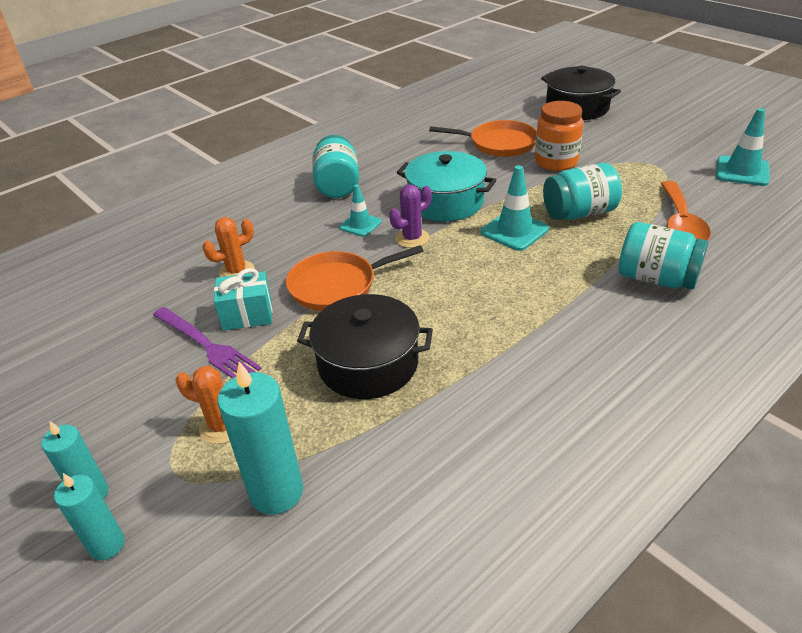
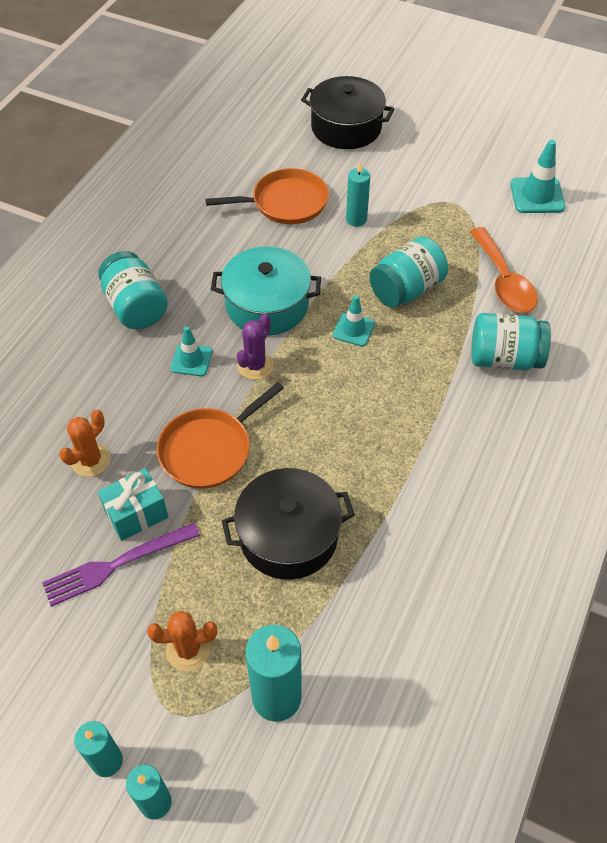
camera: 25 degrees left, 15 degrees up
(206, 346) = (116, 564): purple fork -> purple fork turned 135 degrees clockwise
(514, 231) = (353, 329): turquoise traffic cone -> turquoise traffic cone, size x0.65
(556, 162) = (356, 219): orange jar -> turquoise candle

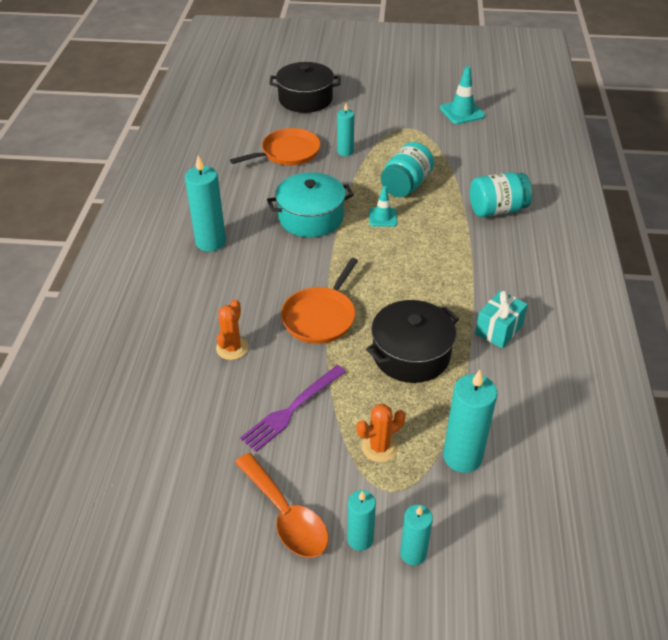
camera: 20 degrees left, 10 degrees down
(135, 307) = (210, 242): turquoise jar -> turquoise candle
(136, 514) = (288, 372): turquoise gift -> turquoise gift (498, 330)
(191, 360) = (274, 265): turquoise traffic cone -> none
(255, 365) = (324, 256): purple cactus -> none
(503, 281) = (469, 165): orange spoon -> orange spoon (286, 515)

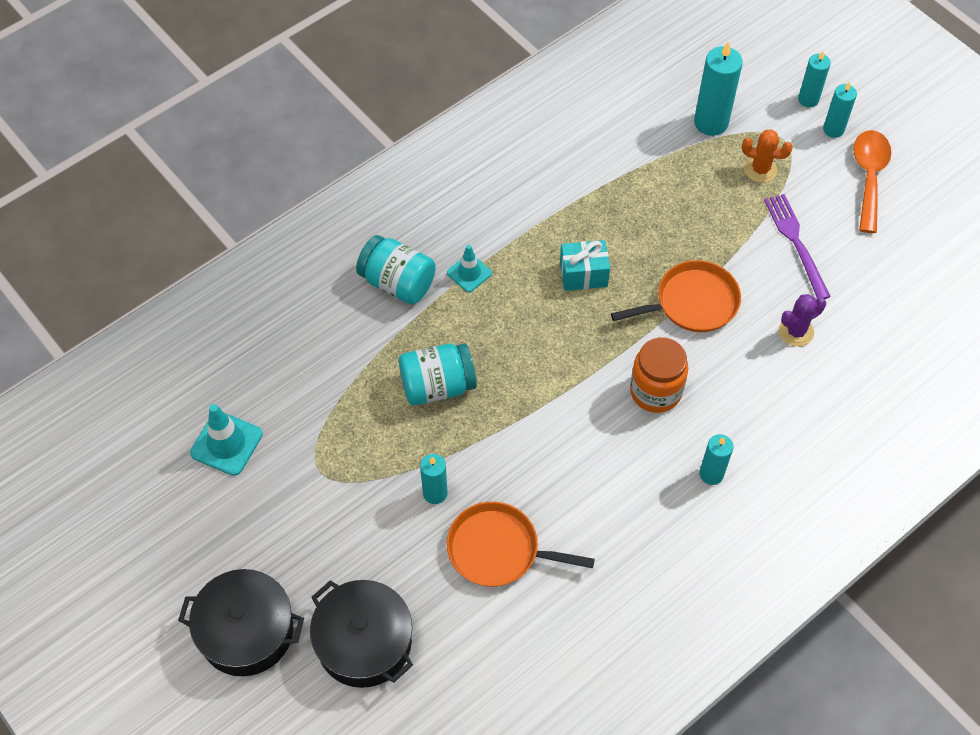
camera: 135 degrees left, 15 degrees up
(210, 242) = (711, 474): turquoise candle -> turquoise candle, size x0.61
(232, 348) = (796, 331): orange cactus -> purple cactus
(287, 257) = (655, 391): none -> orange jar
(292, 409) = (796, 242): purple fork -> purple fork turned 105 degrees counterclockwise
(311, 217) = (580, 423): turquoise pot -> none
(383, 217) = (512, 364): turquoise traffic cone -> turquoise traffic cone (469, 273)
(411, 354) = (657, 214): black pot -> black pot (246, 631)
(498, 330) = (564, 179): turquoise gift -> turquoise gift (583, 275)

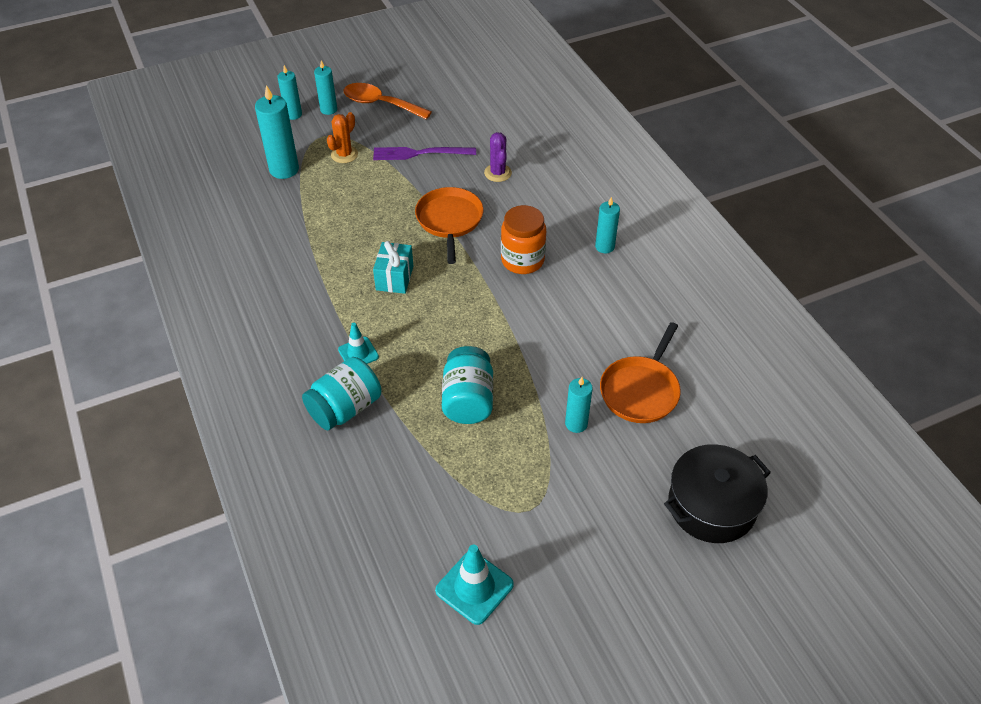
camera: 75 degrees left, 10 degrees down
(246, 631) = (686, 602): black pot -> none

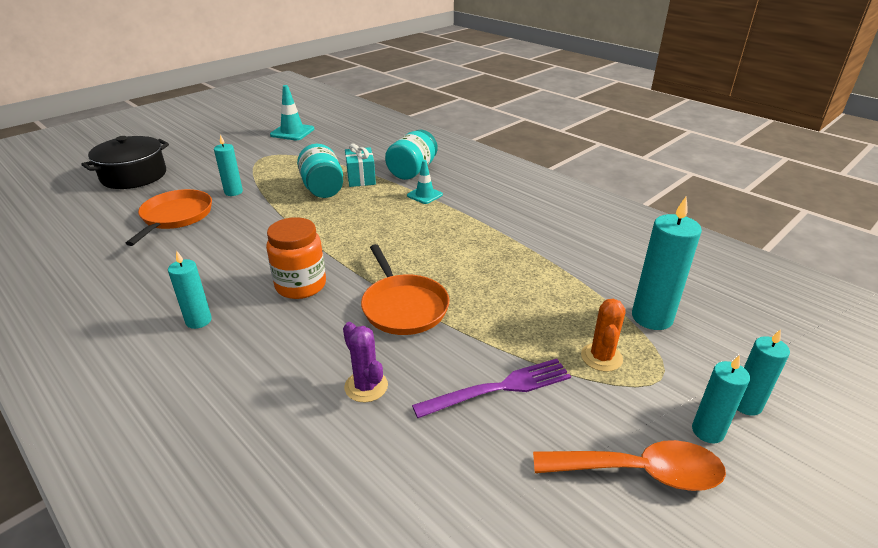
camera: 160 degrees right, 15 degrees down
(394, 278) = (430, 244): turquoise gift -> turquoise gift (361, 178)

